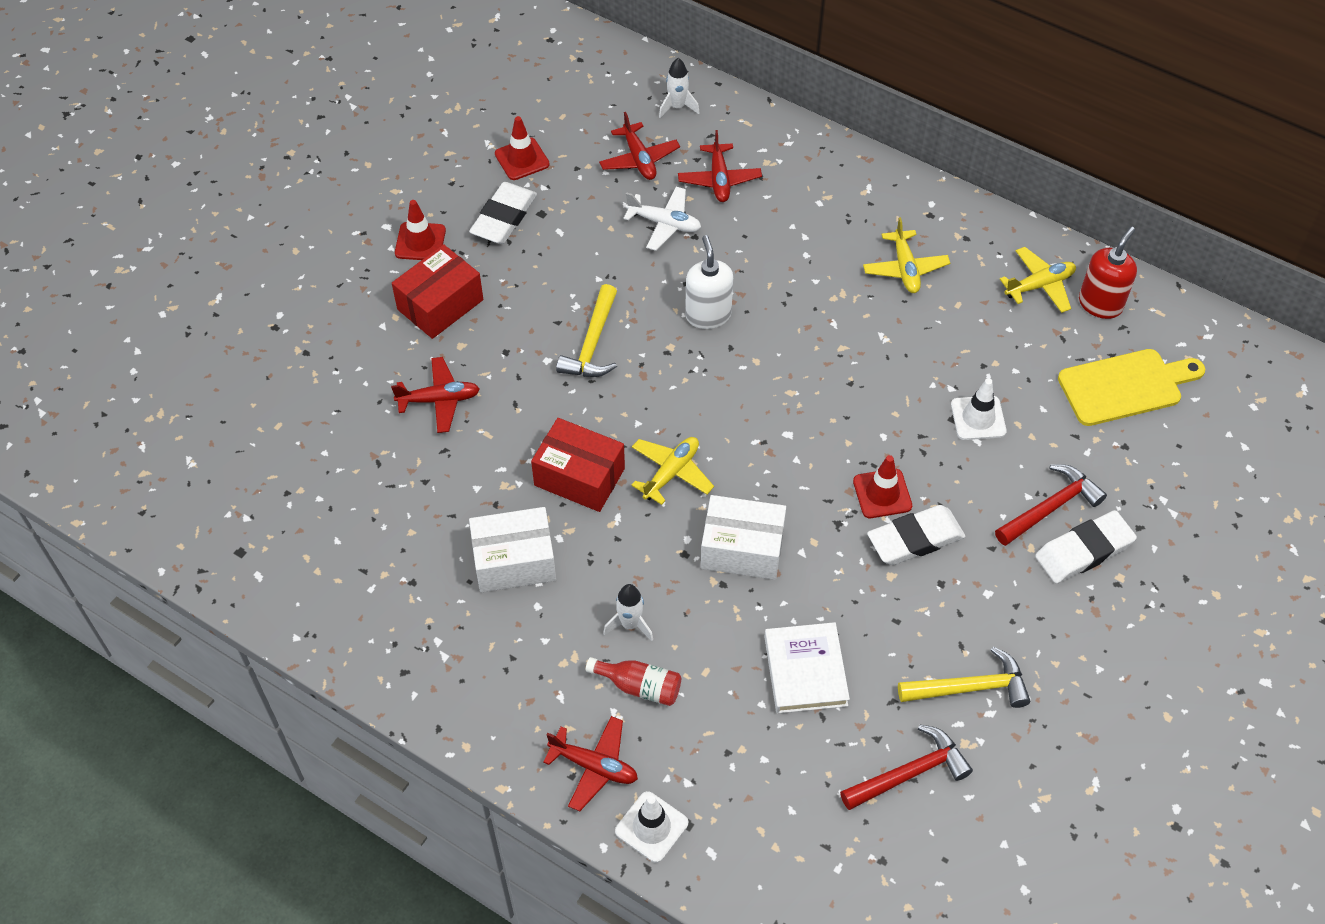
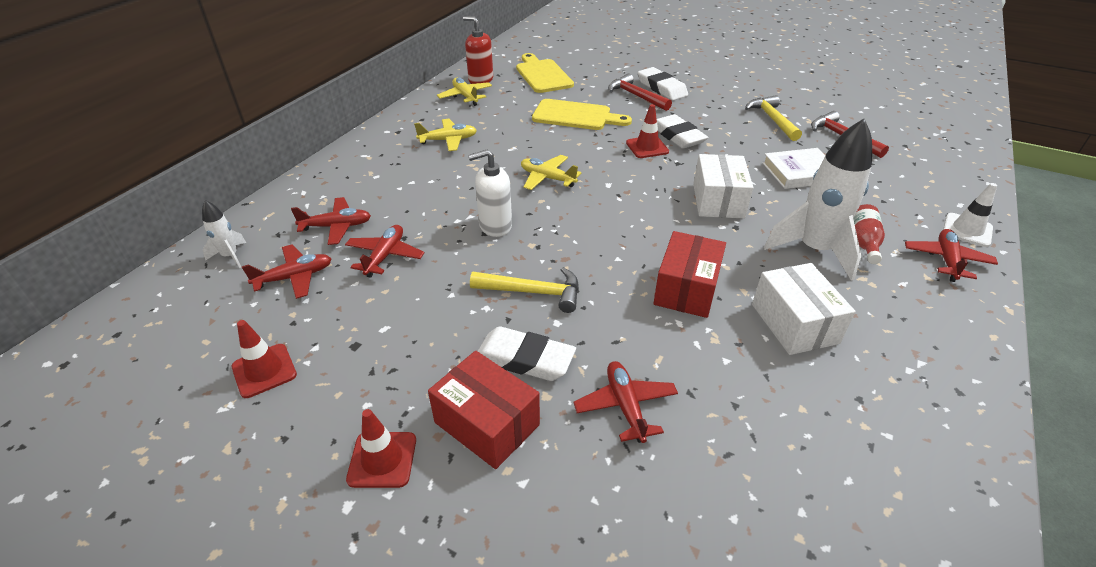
camera: 95 degrees left, 15 degrees down
(504, 217) = (355, 377): white eraser -> white eraser (525, 359)
(630, 624) = (814, 250): white rocket -> white rocket, size x2.14
(664, 223) = (385, 256): white plane -> red plane
(671, 473) = (663, 237): yellow plane -> yellow plane (547, 178)
(978, 418) = (576, 116): white traffic cone -> yellow cutting board

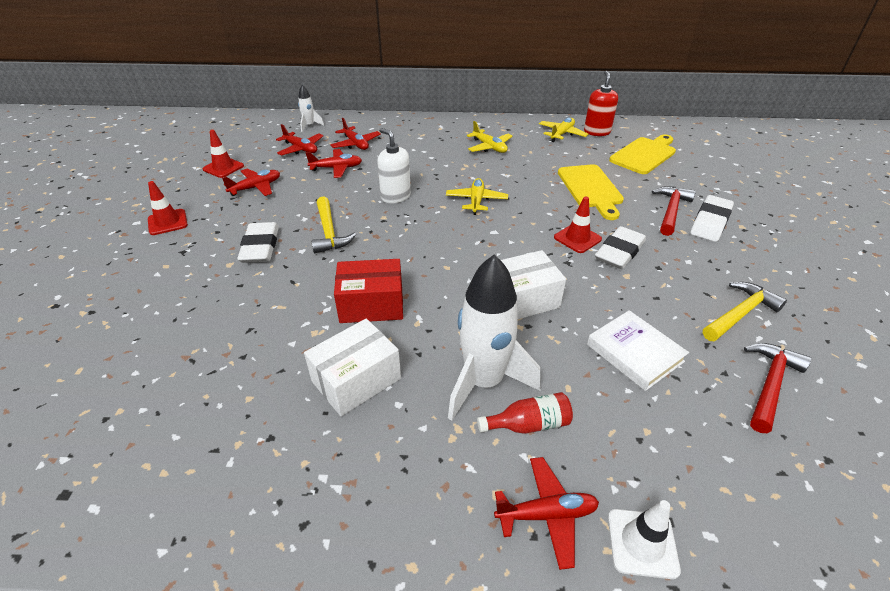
camera: 65 degrees right, 0 degrees up
(487, 423) = (200, 248): red box -> none
(625, 406) = (228, 300): red plane -> red plane (256, 187)

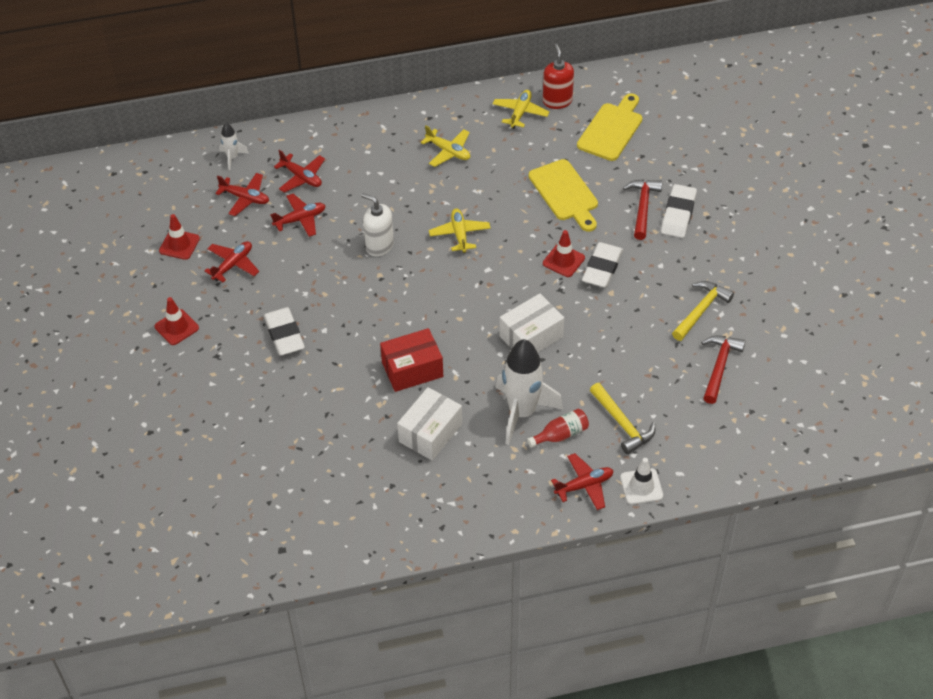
camera: 15 degrees left, 10 degrees up
(329, 232) = (338, 304): yellow hammer -> yellow hammer (622, 424)
(634, 353) = (625, 364): white book -> none

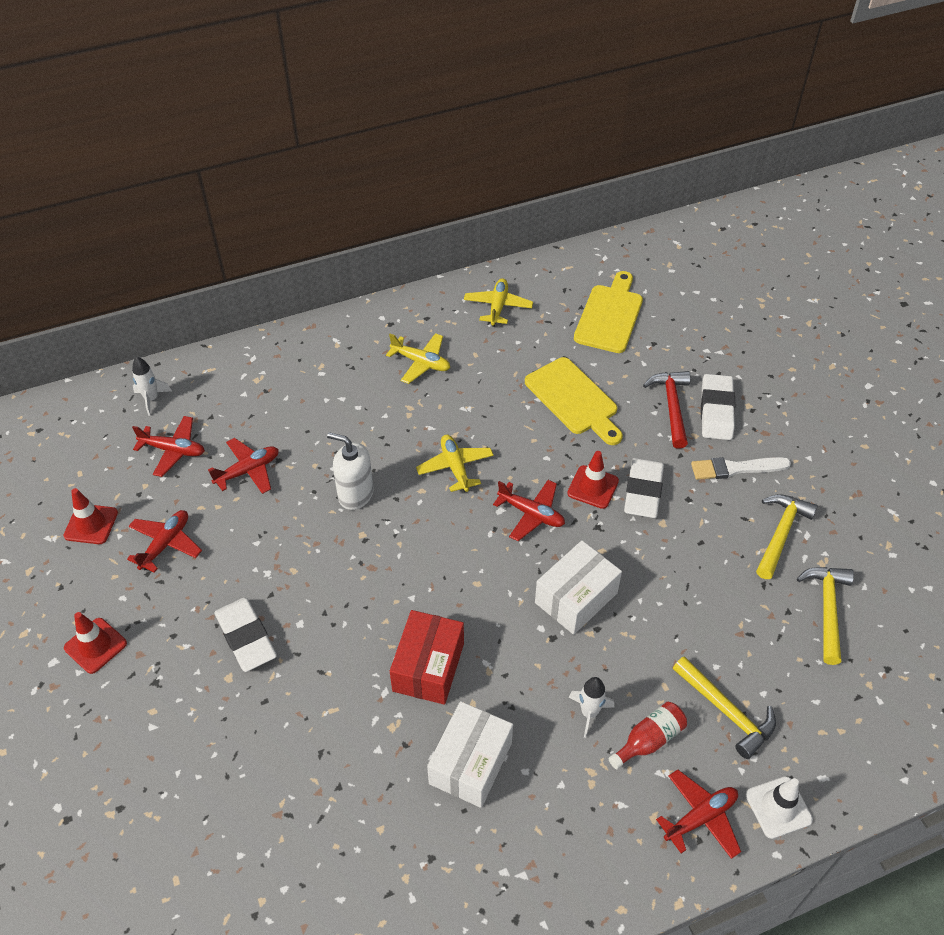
camera: 10 degrees left, 0 degrees up
(301, 177) = (243, 415): red plane -> red plane (531, 514)
(412, 369) = (428, 667): red box -> red box turned 45 degrees counterclockwise
(522, 412) = (589, 713): white rocket -> white rocket, size x0.47
(557, 101) = (538, 288): red soap dispenser -> none
(680, 259) = (736, 468): none -> white brush
(719, 366) = (827, 609): red hammer -> yellow hammer

